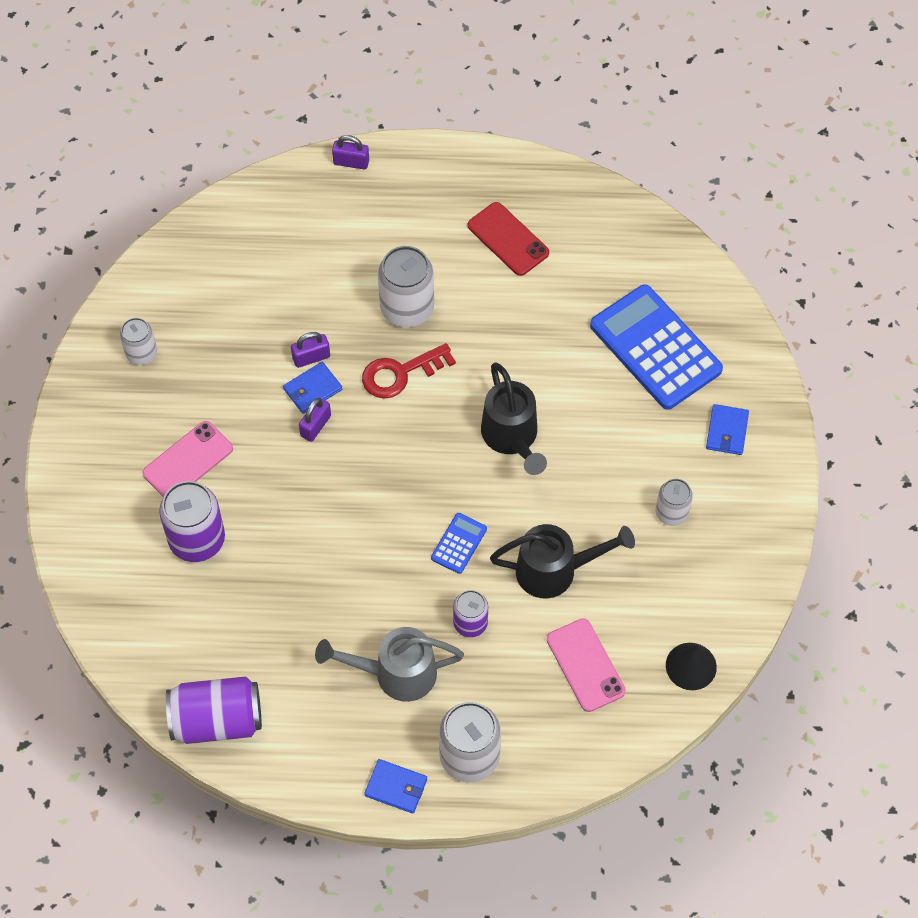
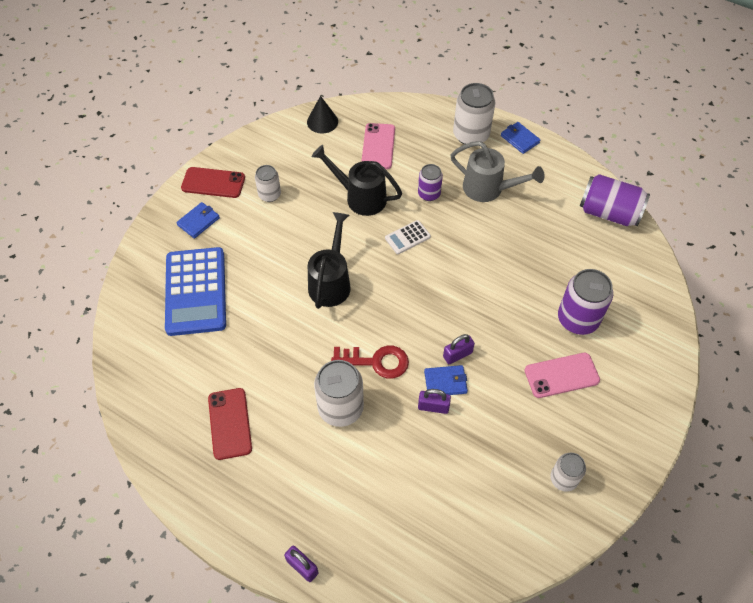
camera: 150 degrees left, 5 degrees down
(458, 543) = (407, 237): blue calculator -> white calculator
(755, 492) = (213, 183): none -> red phone

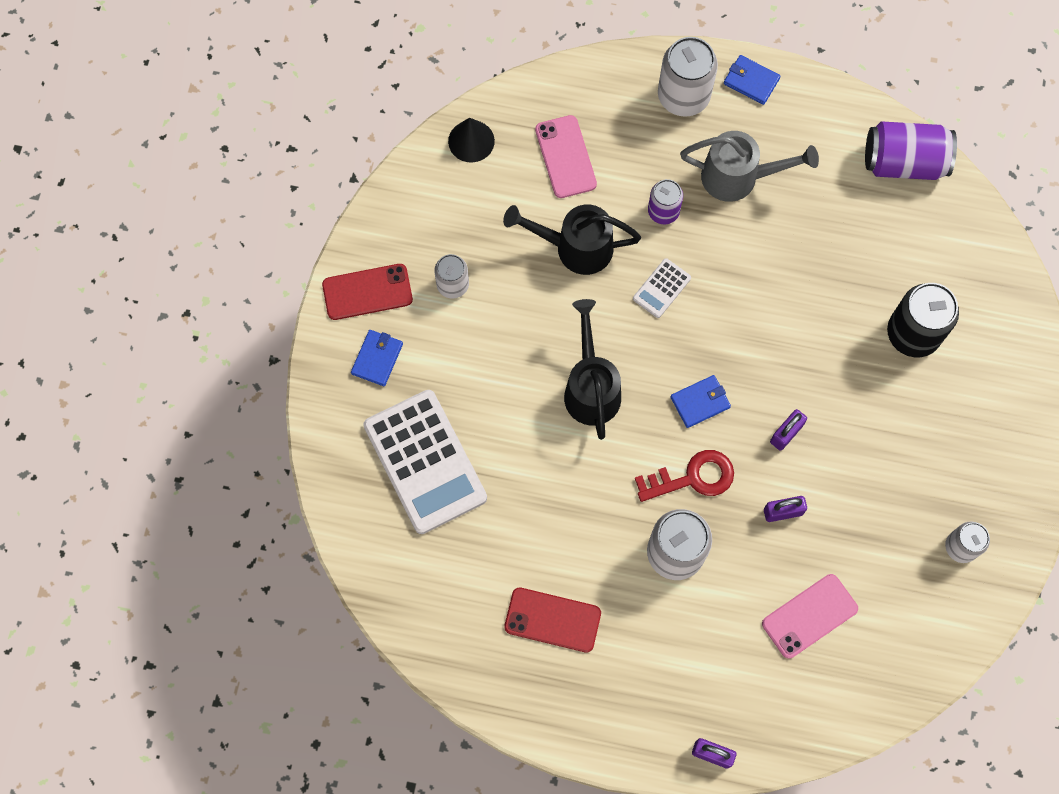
camera: 20 degrees left, 15 degrees up
(196, 291) = (425, 462): blue calculator -> white calculator
(229, 423) = (552, 620): red phone -> red phone turned 45 degrees counterclockwise
(445, 382) = (785, 475): blue wallet -> blue wallet (700, 402)
(561, 375) = (918, 417): pink phone -> pink phone (809, 616)
(578, 319) = (913, 333): purple can -> black can

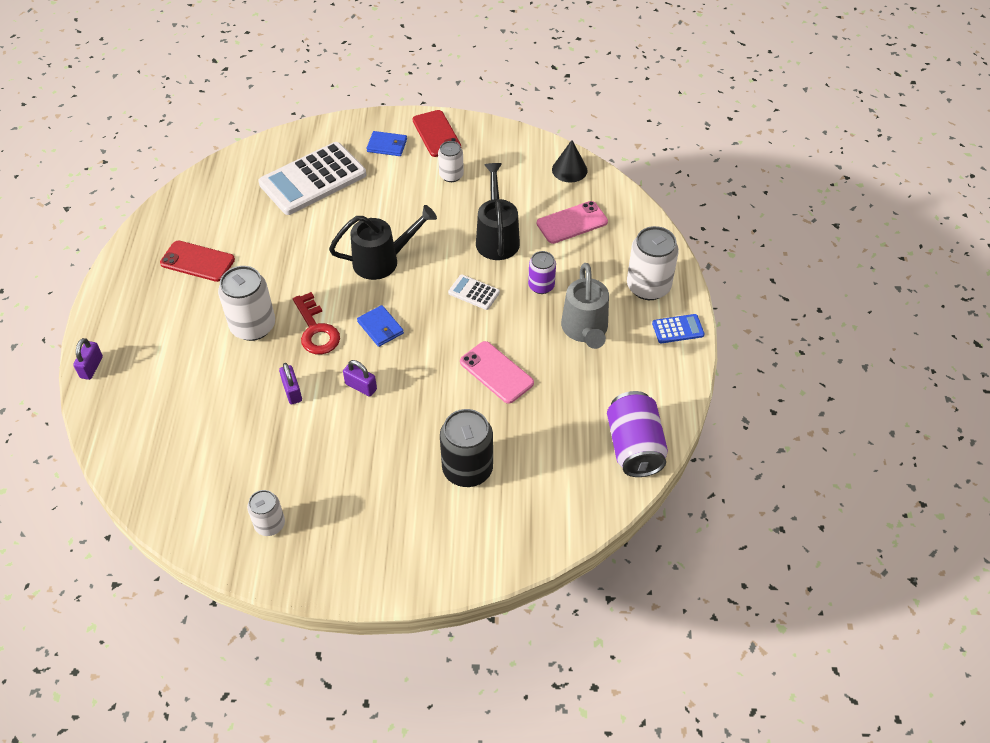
camera: 80 degrees right, 20 degrees down
(552, 620) = (197, 261): red phone -> red phone turned 75 degrees counterclockwise
(751, 81) = (677, 329): blue wallet -> blue calculator
(809, 616) = (203, 419): pink phone -> pink phone (496, 372)

